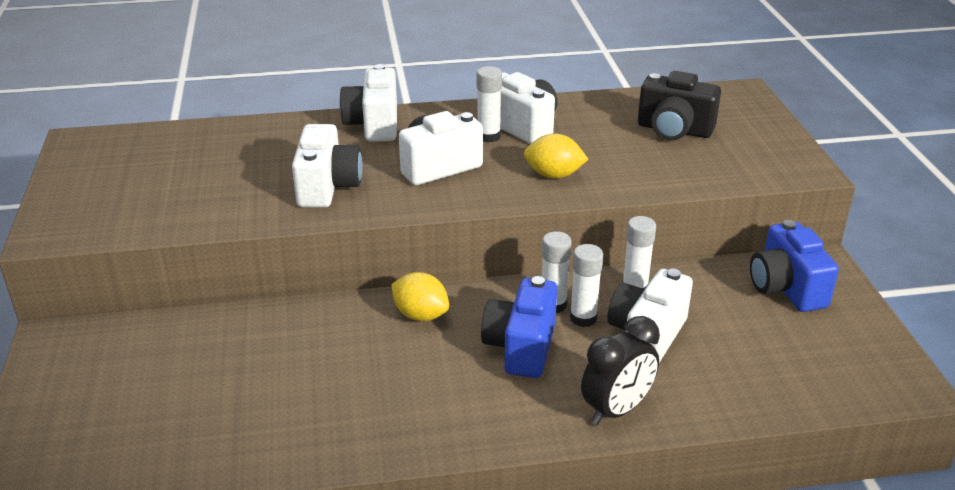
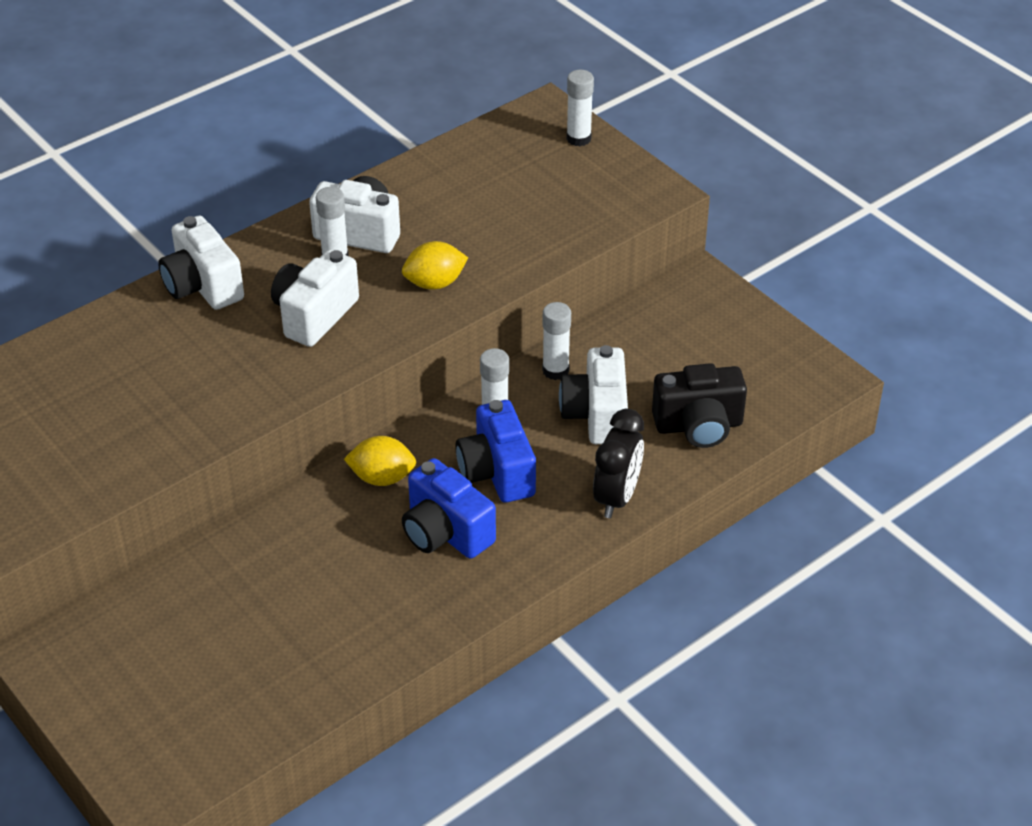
camera: 30 degrees left, 10 degrees up
(327, 187) = (224, 382): white camera -> none
(583, 318) = (531, 420): white glue stick -> white glue stick (578, 138)
(674, 130) = (511, 184): black camera -> black camera (698, 426)
(786, 288) = (684, 318): blue camera -> blue camera (445, 532)

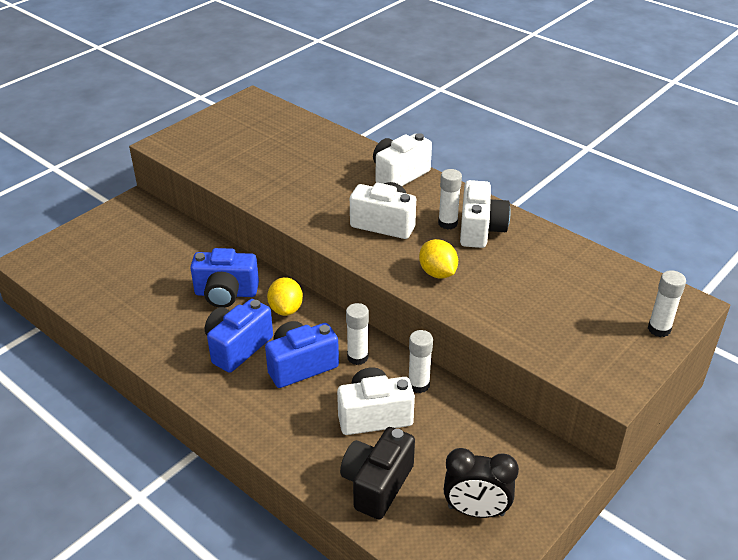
camera: 80 degrees right, 5 degrees down
(327, 540) = (226, 293): none -> blue camera
(616, 497) = (284, 438): black clock -> black clock (476, 511)
(698, 426) = (377, 484): black camera -> black camera turned 45 degrees clockwise

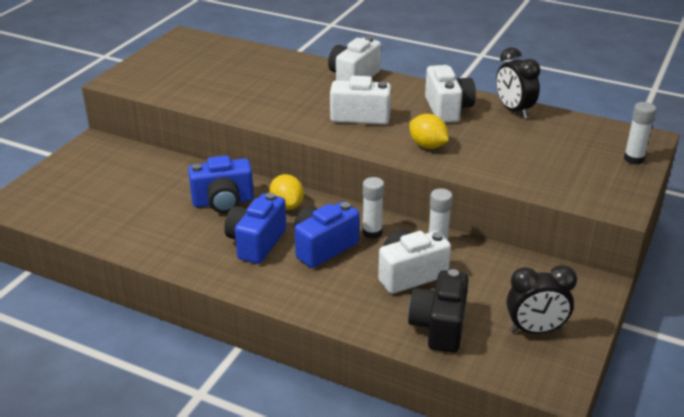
camera: 15 degrees left, 5 degrees down
(447, 223) = (416, 108): white glue stick -> none
(552, 243) = (514, 110): none -> black clock

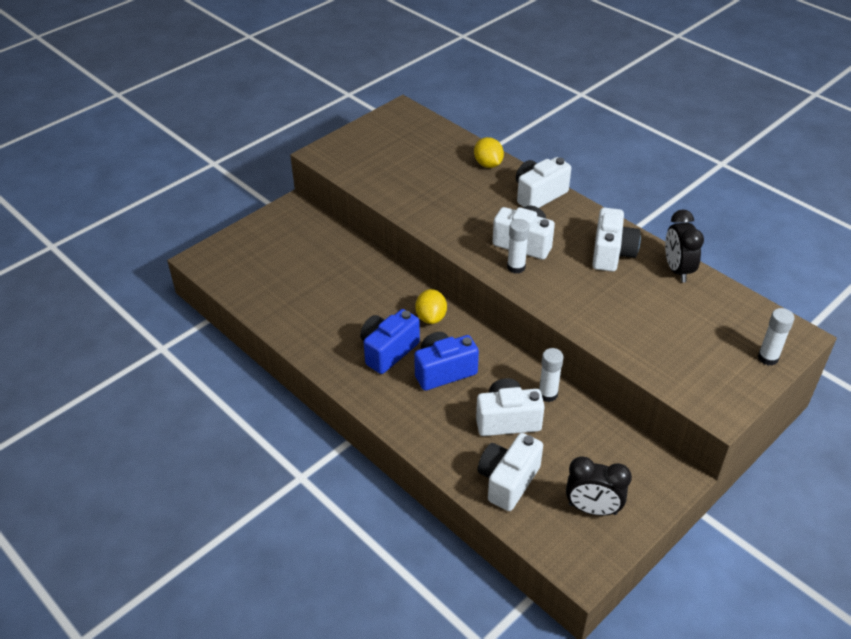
camera: 20 degrees right, 10 degrees up
(223, 202) = (377, 300): blue camera -> none
(372, 232) = (494, 366): white glue stick -> white glue stick (516, 267)
(427, 146) = (570, 294): yellow lemon -> yellow lemon (488, 164)
(439, 327) = (508, 481): black camera -> white camera

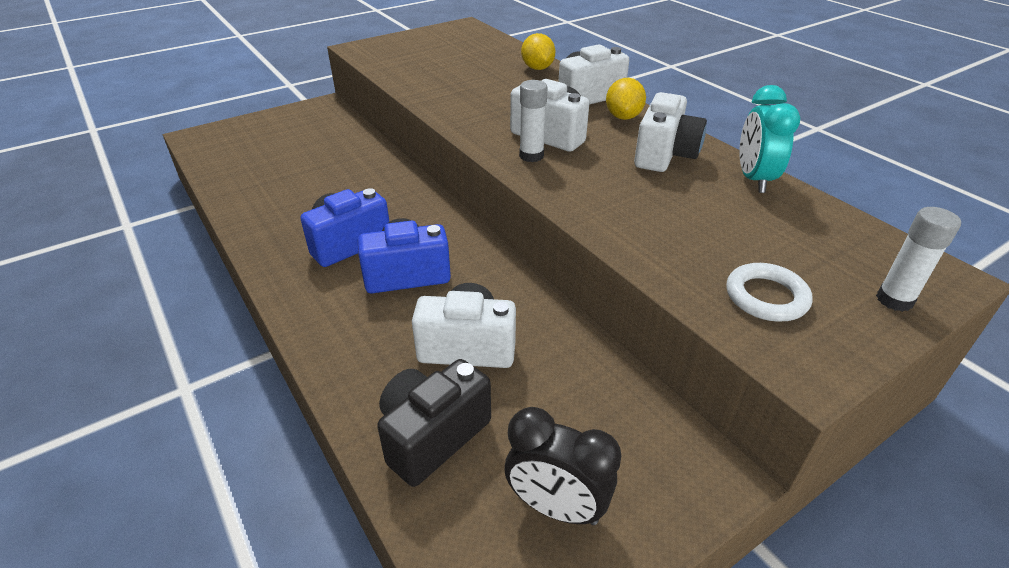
camera: 10 degrees right, 5 degrees down
(431, 317) = (420, 215): yellow lemon -> yellow lemon (623, 117)
(508, 481) = (432, 436): white camera -> black camera
(548, 394) = (538, 321): white glue stick -> none
(677, 270) = (754, 179): black clock -> turquoise clock
(694, 366) = (766, 297): none -> white ring

